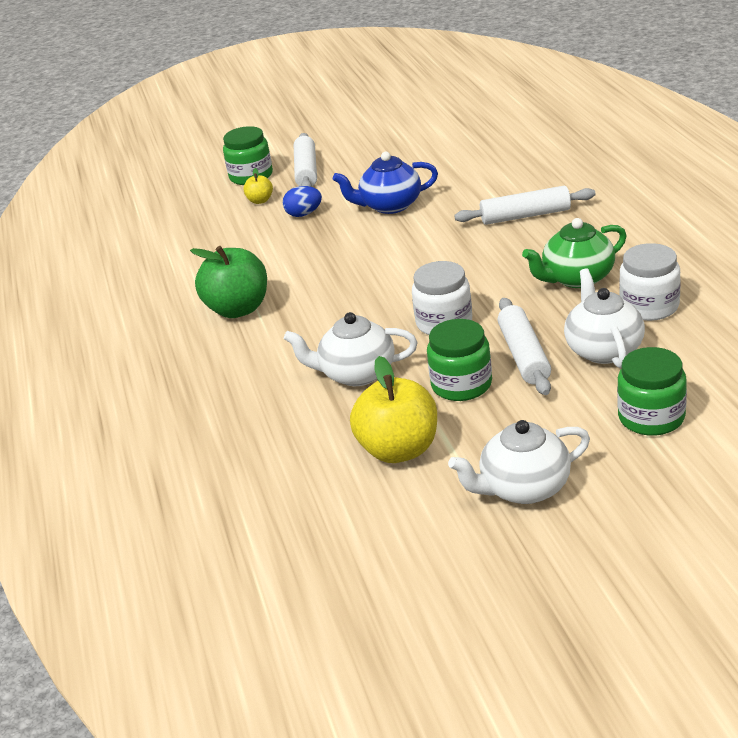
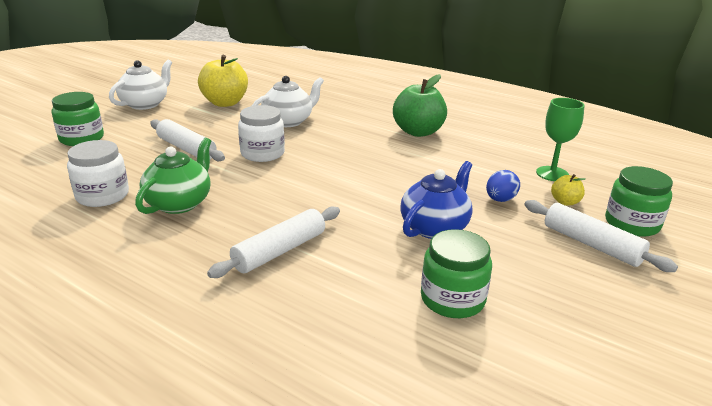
camera: 135 degrees right, 5 degrees down
(216, 225) = (552, 174): none -> green goblet
(461, 385) = (216, 129): green jar -> green jar (452, 299)
(603, 349) = (129, 162): white teapot -> none

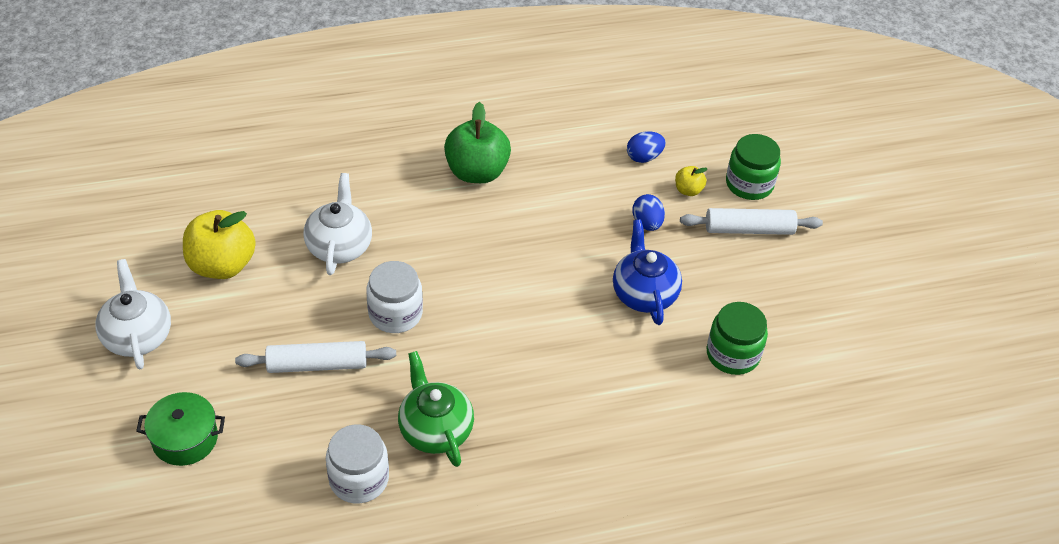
camera: 50 degrees left, 20 degrees up
(81, 138) = (185, 439): green jar -> green pot
(280, 251) = (583, 408): white rolling pin -> none
(552, 174) = (644, 157): green goblet -> blue egg

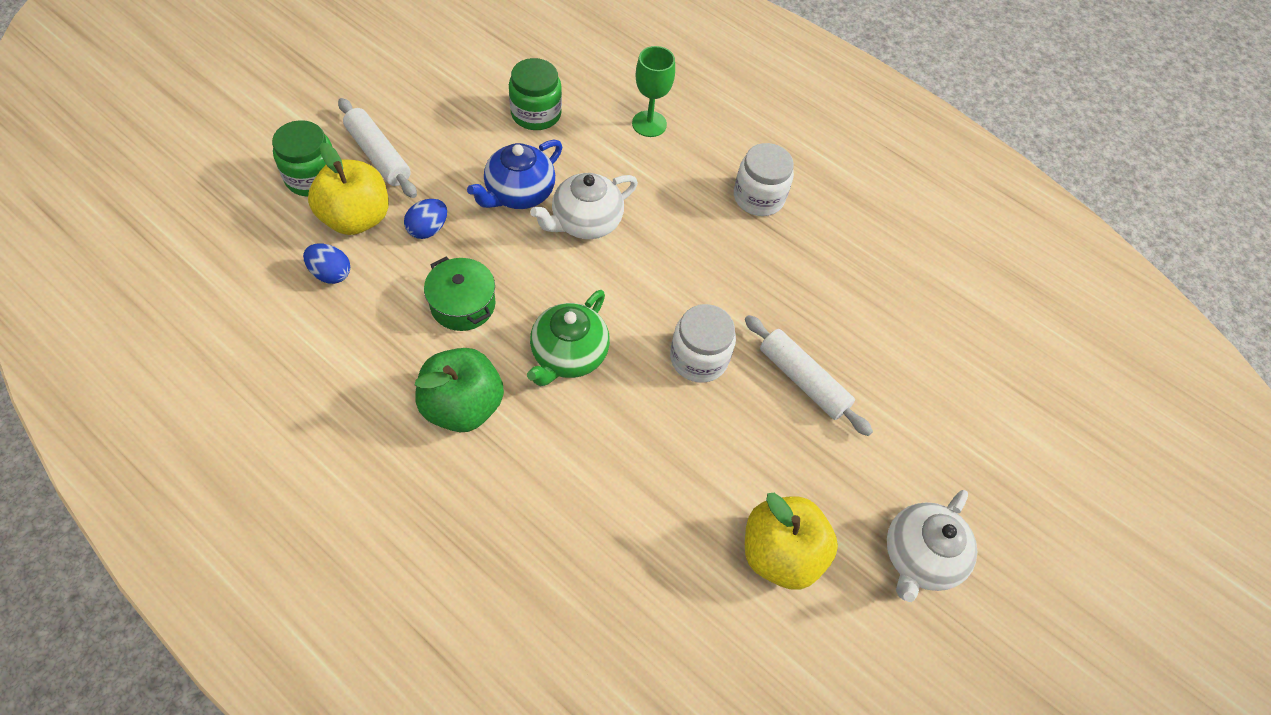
camera: 130 degrees left, 10 degrees up
(185, 439) = (957, 424): green pot -> green pot (463, 304)
(339, 246) = (664, 462): white teapot -> white teapot (585, 222)
(359, 479) = (864, 279): white jar -> white jar (758, 197)
(435, 429) = (778, 258): green teapot -> green teapot (568, 355)
(662, 434) = (649, 124): none -> green goblet
(688, 190) = (356, 218): yellow apple -> yellow apple, size x2.12

